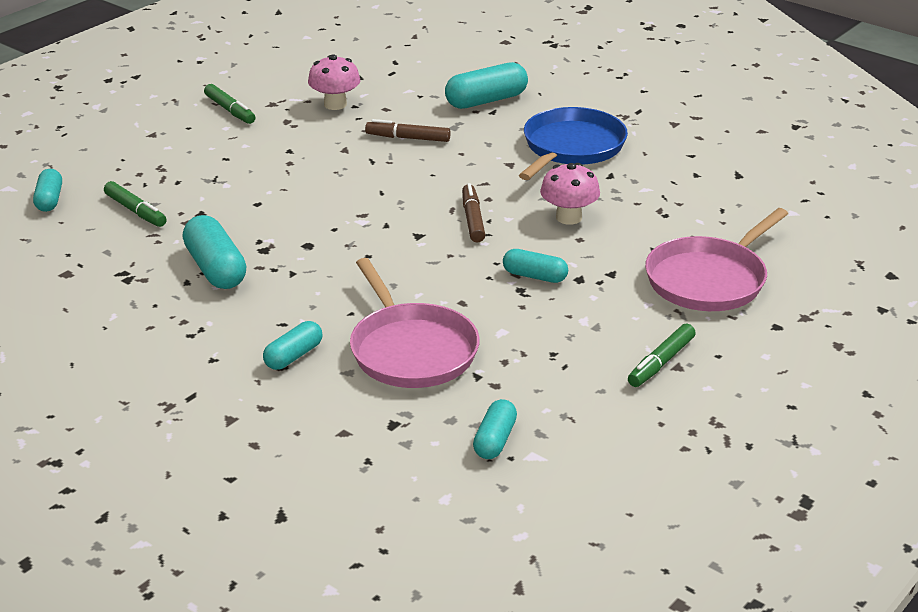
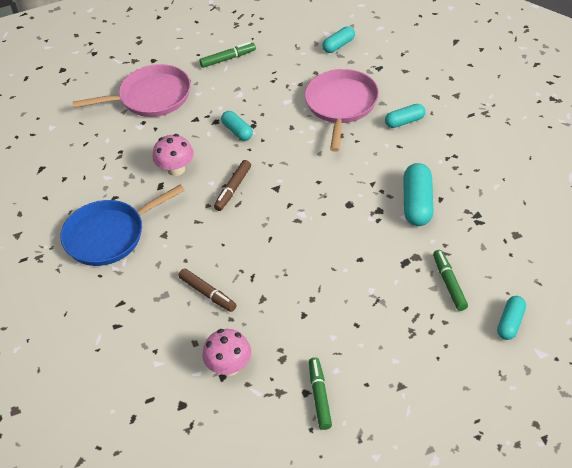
camera: 145 degrees left, 15 degrees up
(486, 100) = (112, 320): turquoise capsule -> none

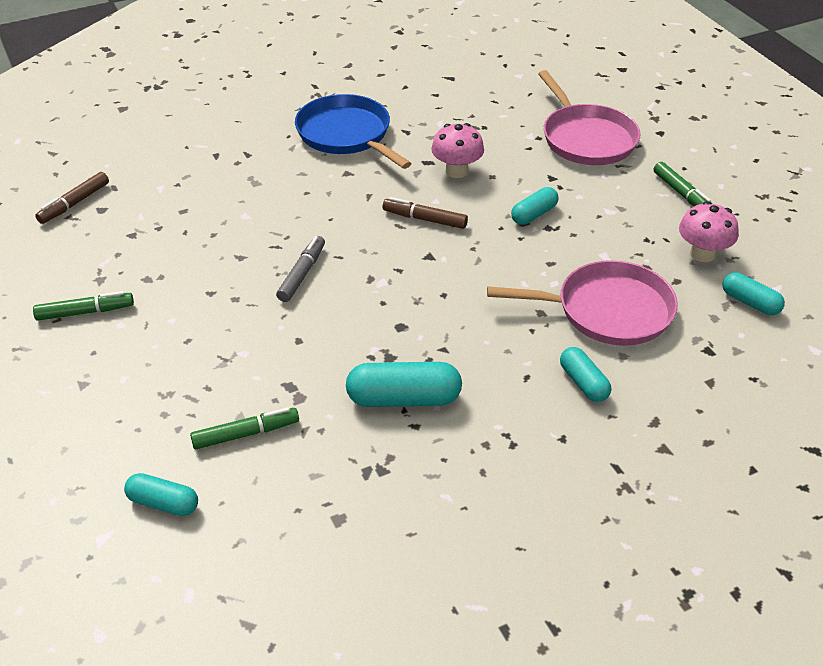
camera: 80 degrees right, 5 degrees down
(207, 293) = (253, 213): brown marker -> brown marker (75, 203)
(229, 366) = (144, 238): pink mushroom -> pink mushroom (702, 254)
(288, 259) = (302, 274): none -> grey marker

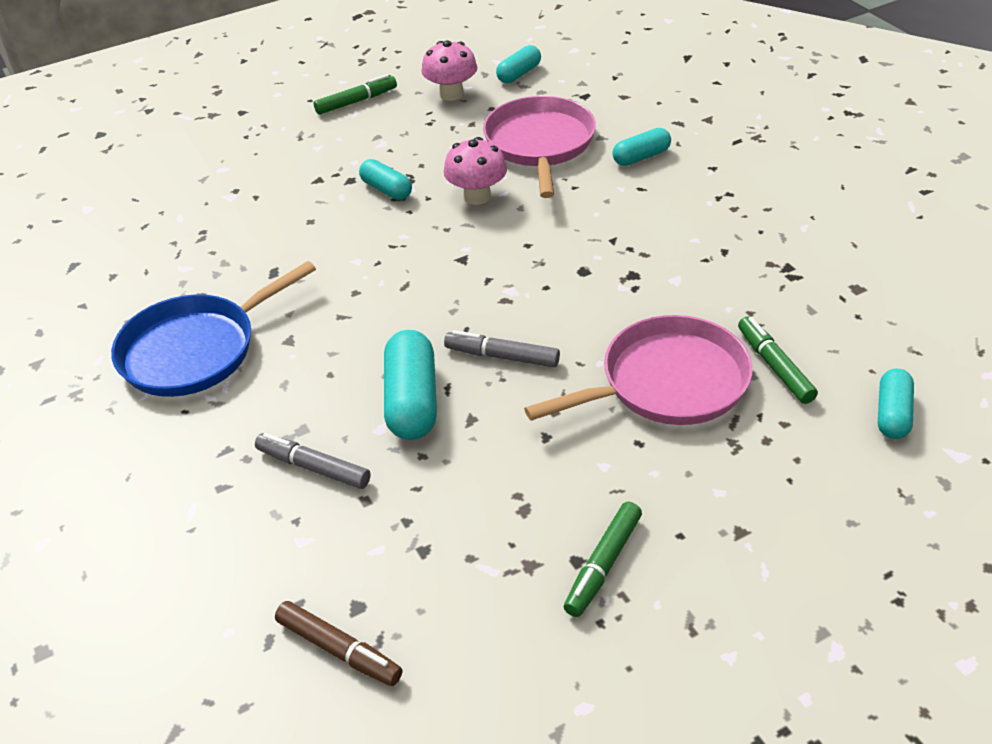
camera: 90 degrees left, 0 degrees up
(85, 312) = (603, 564): green marker -> green marker turned 135 degrees counterclockwise
(218, 189) = (314, 468): none -> grey marker
(404, 399) = (691, 260): turquoise capsule -> turquoise capsule (412, 401)
(425, 219) = (393, 266): brown marker -> none
(457, 171) = (296, 247): pink mushroom -> pink mushroom (477, 196)
(586, 139) = (244, 157): pink pan -> pink pan (667, 382)

